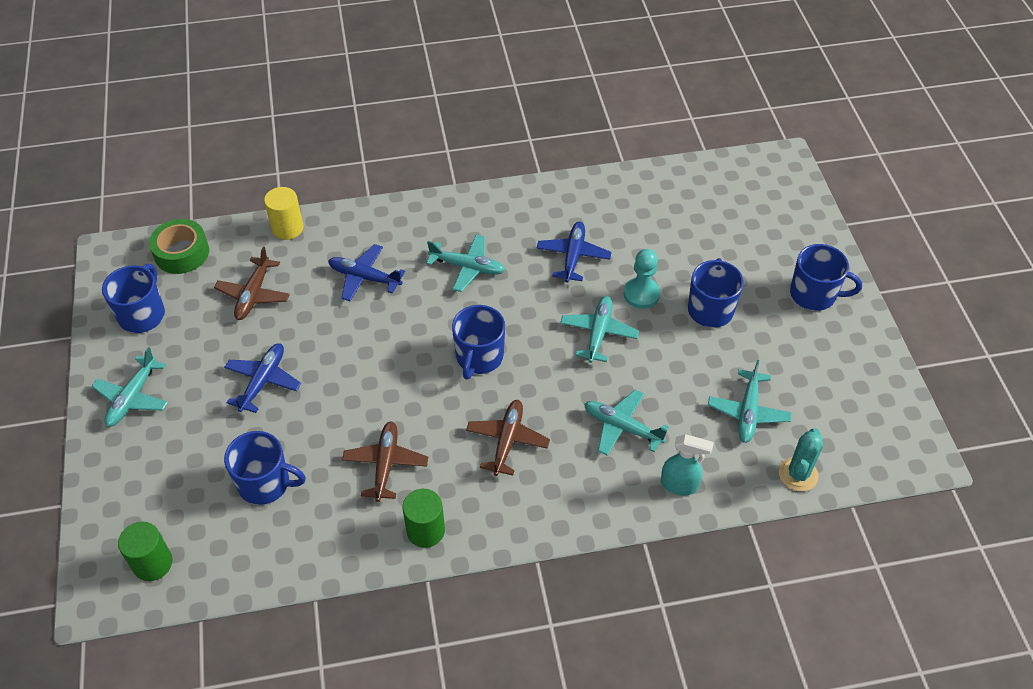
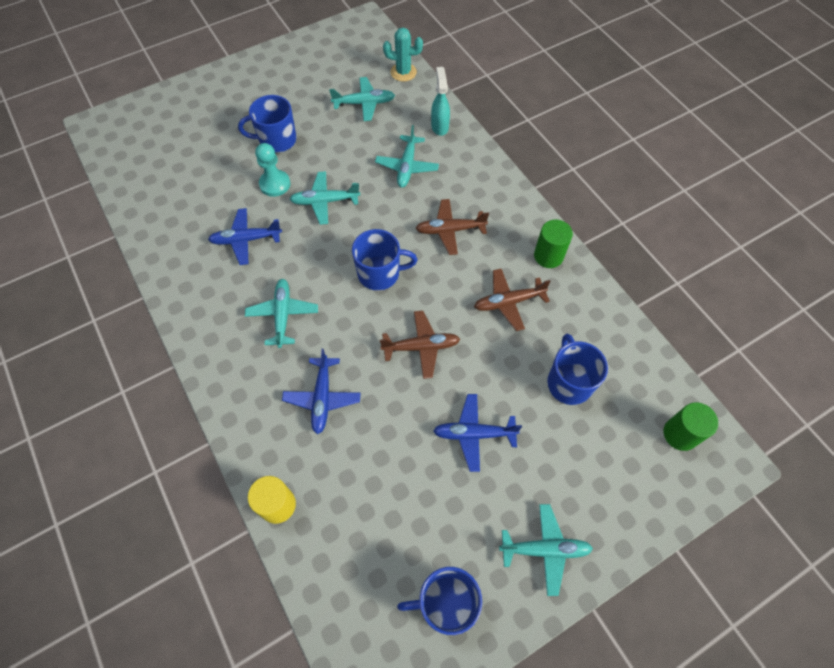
camera: 110 degrees left, 10 degrees up
(182, 253) = (347, 609): green tape -> none
(253, 295) = (378, 495): brown plane -> brown plane (421, 347)
(814, 294) = (243, 86): blue mug -> none

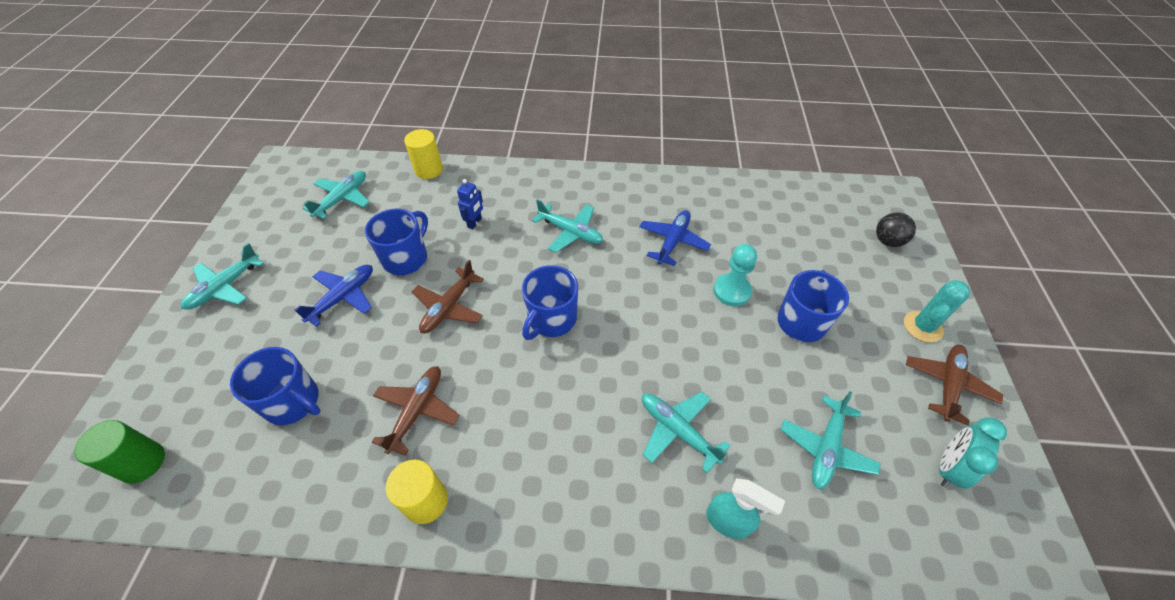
camera: 125 degrees right, 10 degrees down
(161, 118) = (887, 241): none -> black ball
(322, 398) = (475, 223): blue plane -> blue robot
(324, 201) = (678, 321): turquoise plane -> turquoise plane (343, 198)
(337, 58) = (948, 467): none -> turquoise clock
(403, 72) = (878, 546): turquoise cactus -> turquoise cactus (922, 327)
(445, 603) = (275, 216): blue mug -> blue mug (406, 258)
(450, 230) = (550, 415): brown plane -> brown plane (948, 385)
(548, 256) = (426, 501): green cylinder -> yellow cylinder

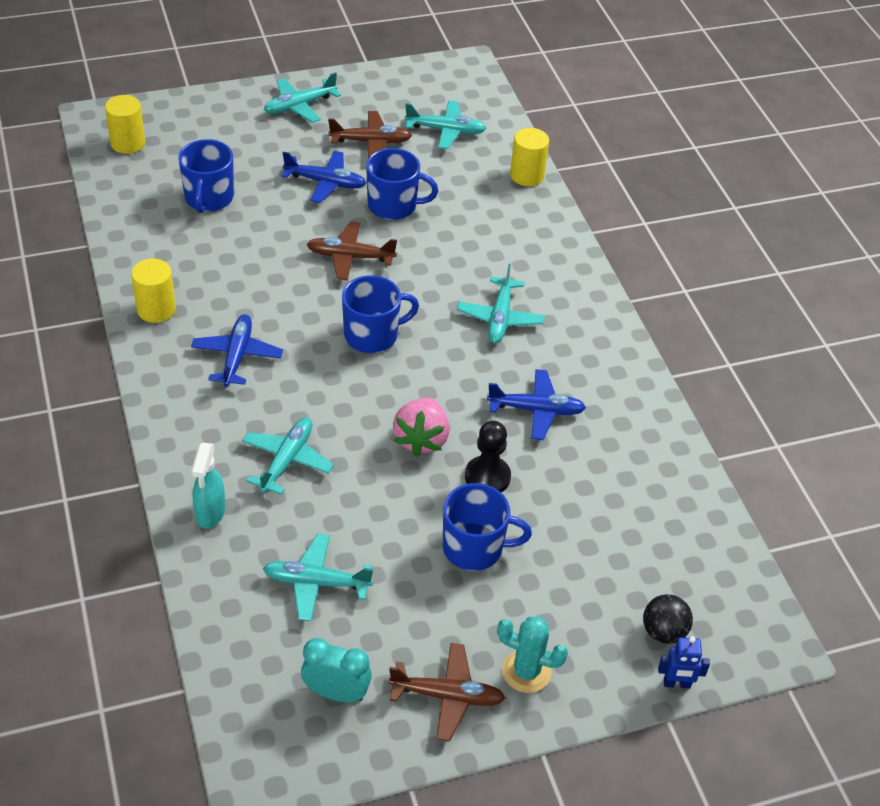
camera: 65 degrees right, 5 degrees down
(142, 462) = (128, 143): green cylinder -> yellow cylinder
(225, 287) = (299, 106): turquoise plane -> turquoise plane turned 45 degrees counterclockwise
(417, 411) = (232, 275): brown plane -> brown plane (371, 142)
(475, 223) = (469, 238): blue robot -> blue robot (676, 684)
(529, 437) = (237, 356): none -> blue plane
(551, 319) = (372, 335): blue mug -> blue mug turned 150 degrees clockwise
(681, 321) = (421, 439): none -> pink strawberry
(731, 291) = (487, 477): turquoise pawn -> black pawn

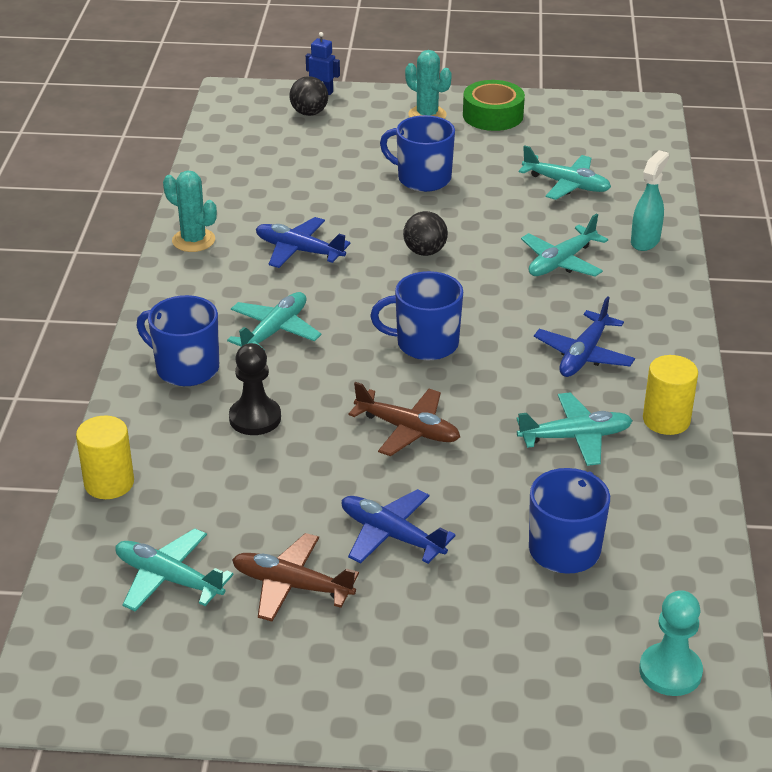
camera: 155 degrees left, 10 degrees down
(128, 143) = (670, 671): yellow cylinder -> turquoise pawn
(299, 106) = (370, 679): turquoise plane -> turquoise plane (575, 437)
(336, 693) = (575, 131): turquoise clock -> none
(393, 205) = (316, 482): blue mug -> blue mug (186, 368)
(421, 439) = (425, 252): pink strawberry -> black ball
(447, 696) = (493, 115): brown plane -> green tape
(487, 477) = (381, 216): black pawn -> black pawn (255, 418)
(637, 397) = (193, 240): none -> turquoise cactus

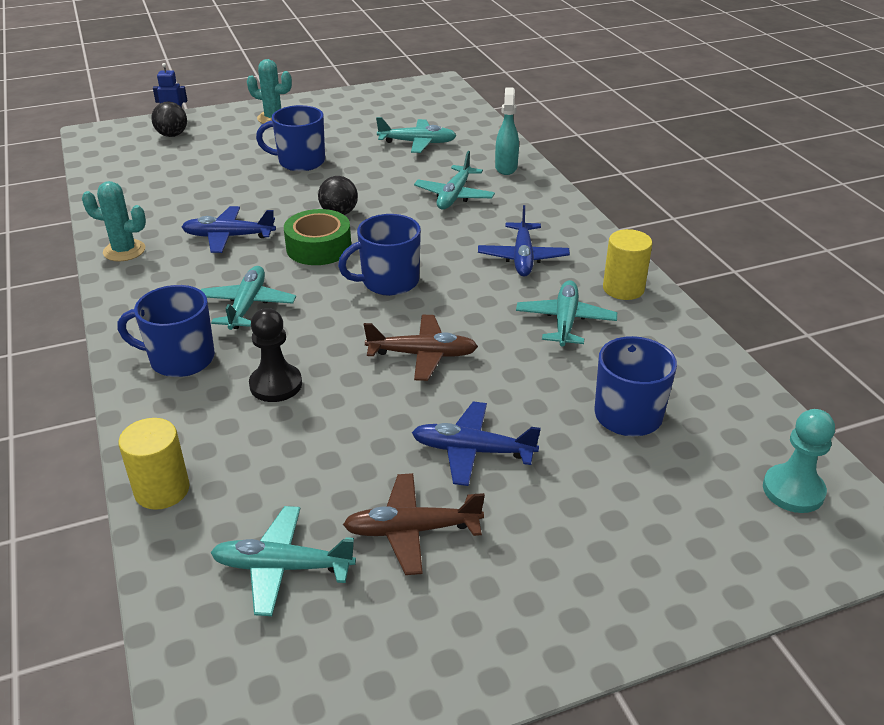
camera: 25 degrees left, 0 degrees up
(493, 115) = (326, 109): green tape -> green tape (319, 247)
(575, 437) = (565, 321): turquoise plane -> turquoise plane turned 45 degrees counterclockwise

